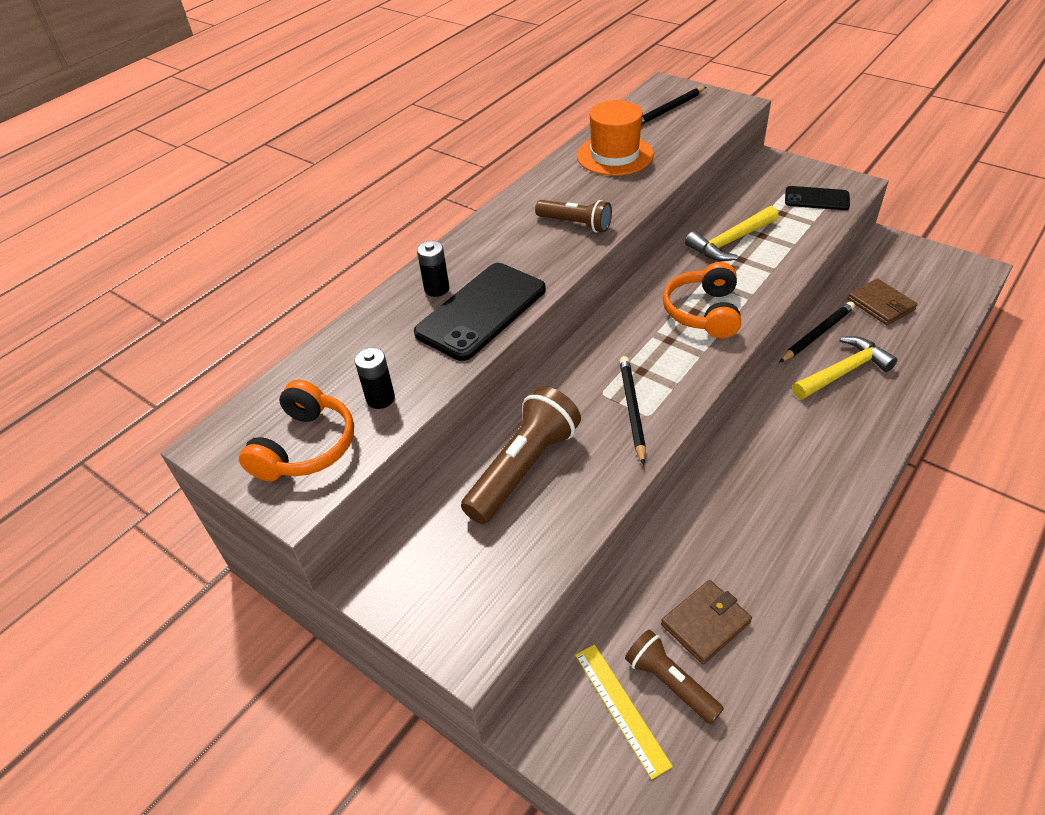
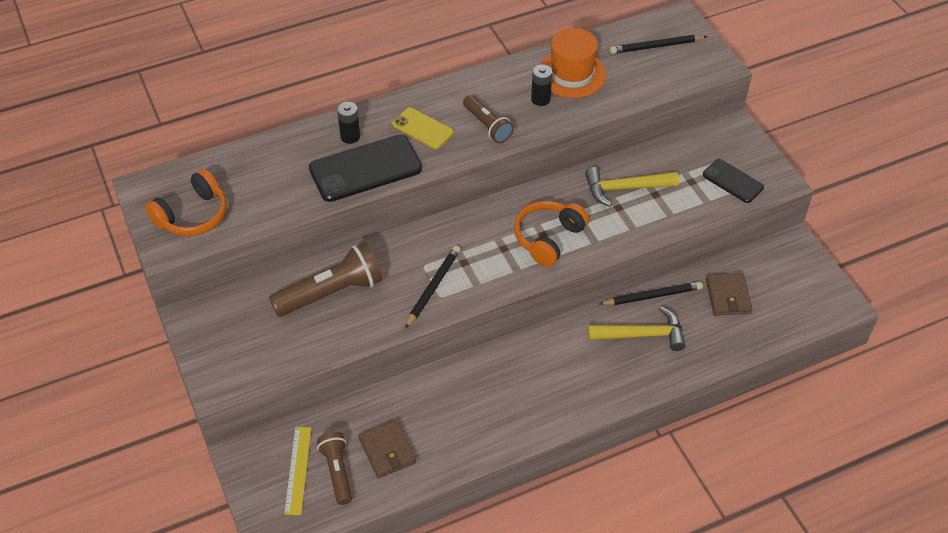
camera: 25 degrees right, 5 degrees up
(380, 398) = (257, 204): black battery -> black battery (540, 99)
(510, 251) = (422, 128): none -> yellow phone
(705, 623) = (387, 450): brown wallet -> brown wallet turned 75 degrees clockwise

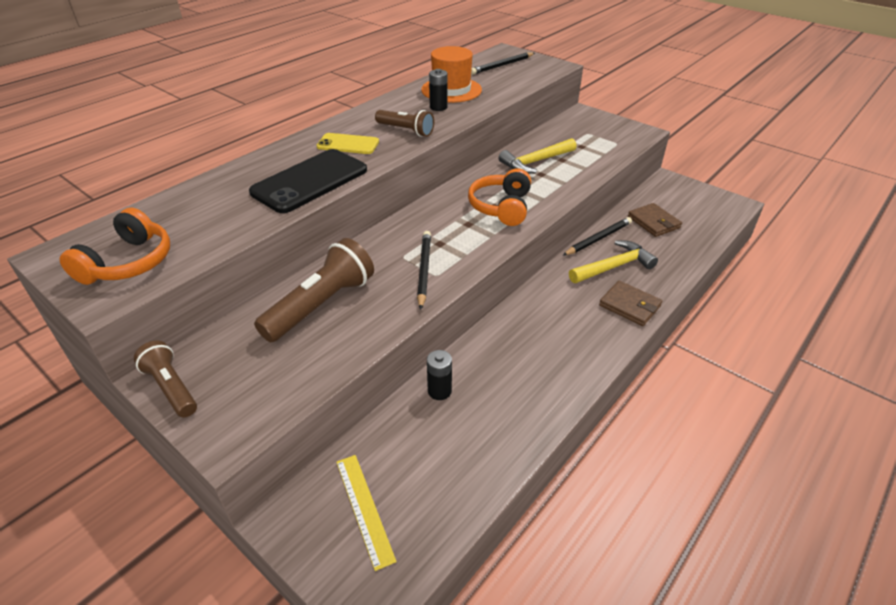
camera: 25 degrees left, 10 degrees down
(337, 472) = (412, 491): brown flashlight -> brown flashlight (171, 388)
(350, 136) = (280, 164): black battery -> black battery (439, 391)
(387, 450) = (455, 446): brown wallet -> brown wallet (629, 305)
(733, 181) = (610, 139): black phone -> none

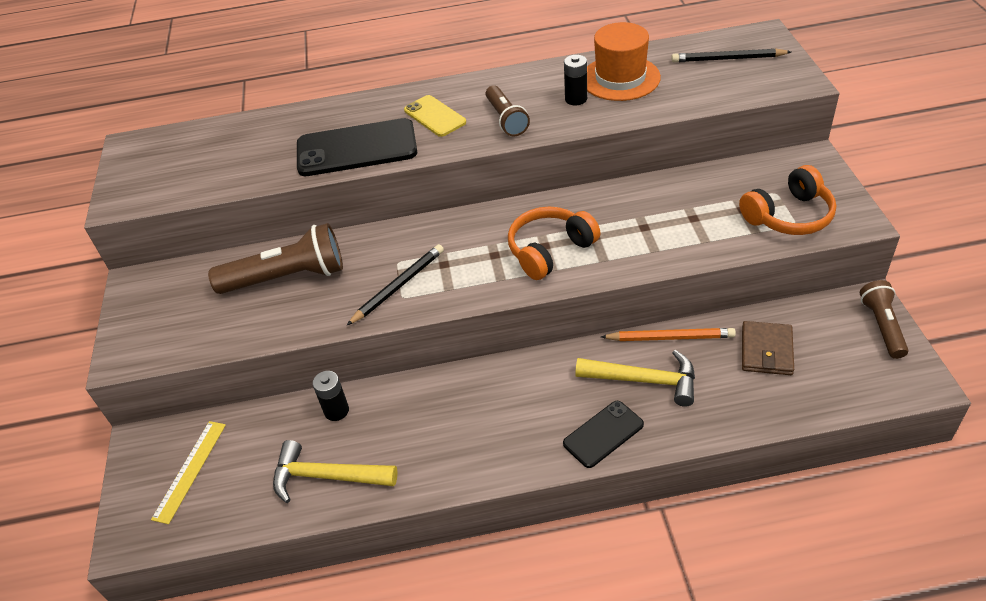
camera: 45 degrees right, 5 degrees up
(128, 263) = (161, 175): orange headphones -> orange headphones (788, 215)
(171, 388) = (133, 294): brown flashlight -> brown flashlight (882, 326)
(536, 162) = (658, 208): yellow hammer -> yellow hammer (327, 476)
(598, 239) = (670, 337): black pencil -> orange pencil
(629, 305) = (603, 434): brown wallet -> black phone

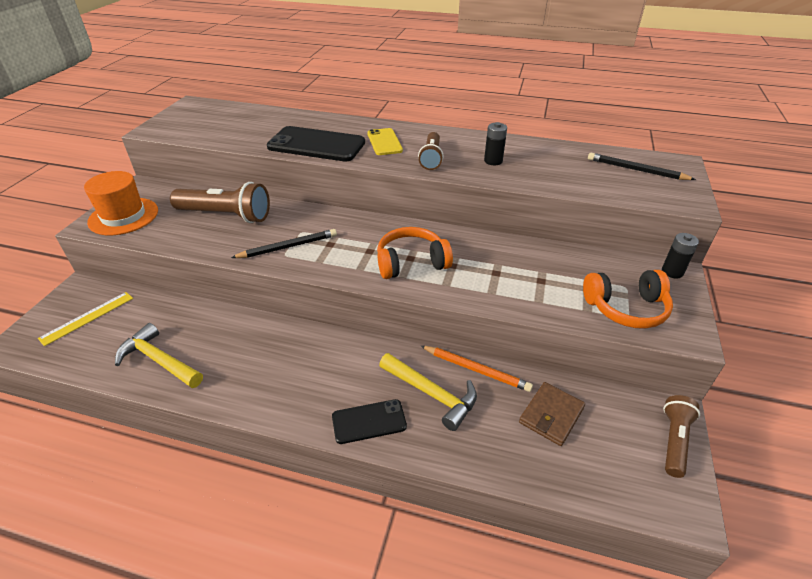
camera: 20 degrees right, 5 degrees down
(336, 411) = (203, 319): black battery -> black battery (672, 272)
(620, 78) = (538, 158): orange hat -> orange hat (123, 216)

